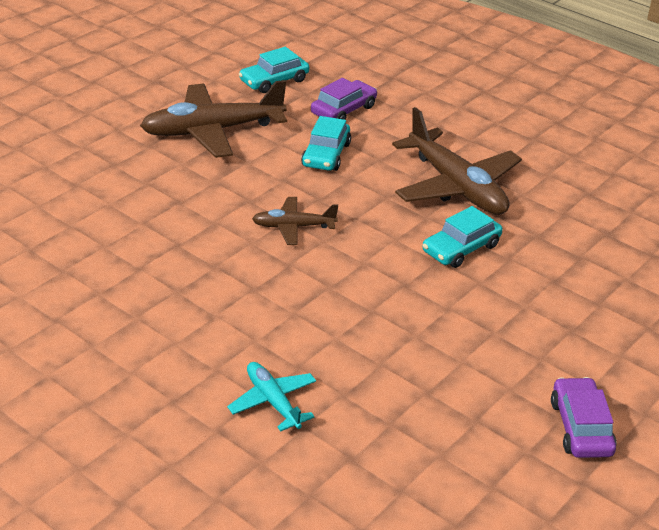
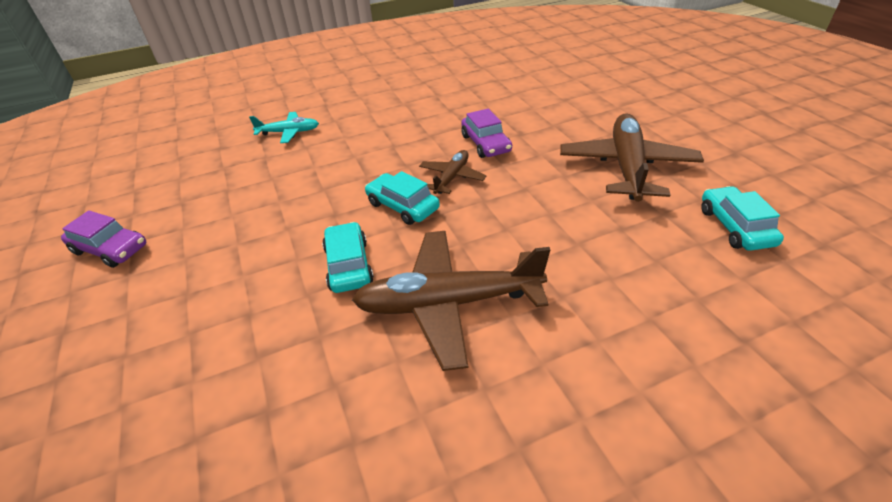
camera: 120 degrees right, 5 degrees up
(326, 155) = (557, 224): turquoise car -> turquoise car (402, 206)
(343, 110) = (652, 264): purple car -> purple car (485, 143)

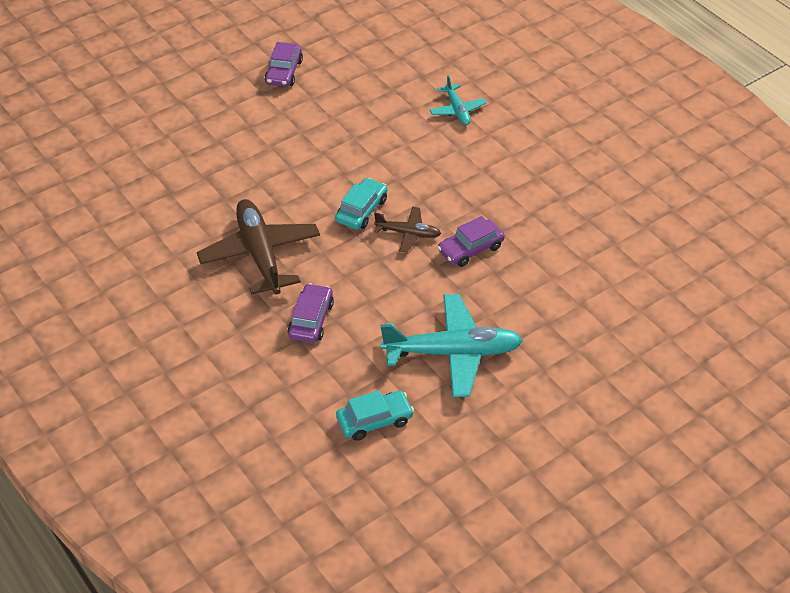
camera: 75 degrees right, 5 degrees up
(348, 265) = (288, 196): turquoise car -> none
(577, 264) = (311, 320): none -> purple car
(626, 167) = (453, 353): brown plane -> turquoise plane

